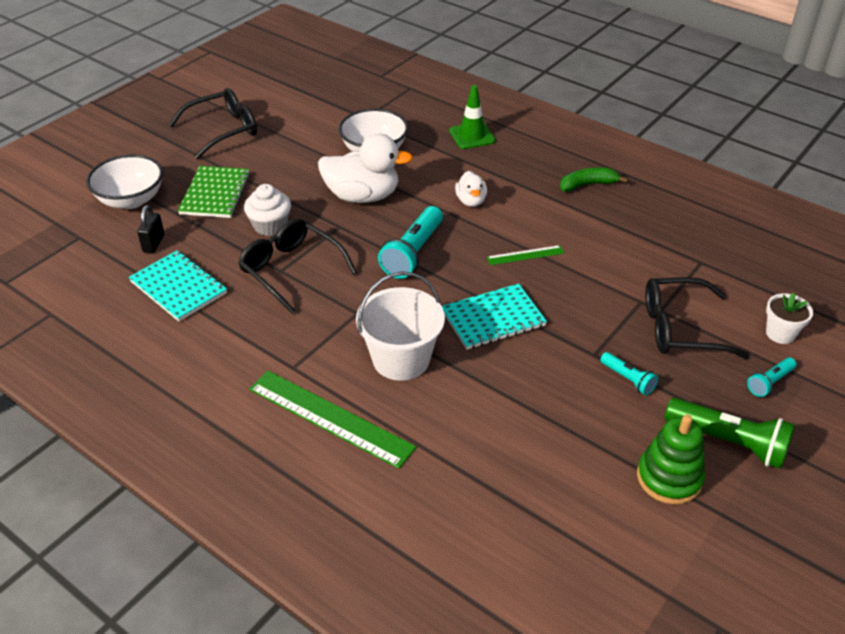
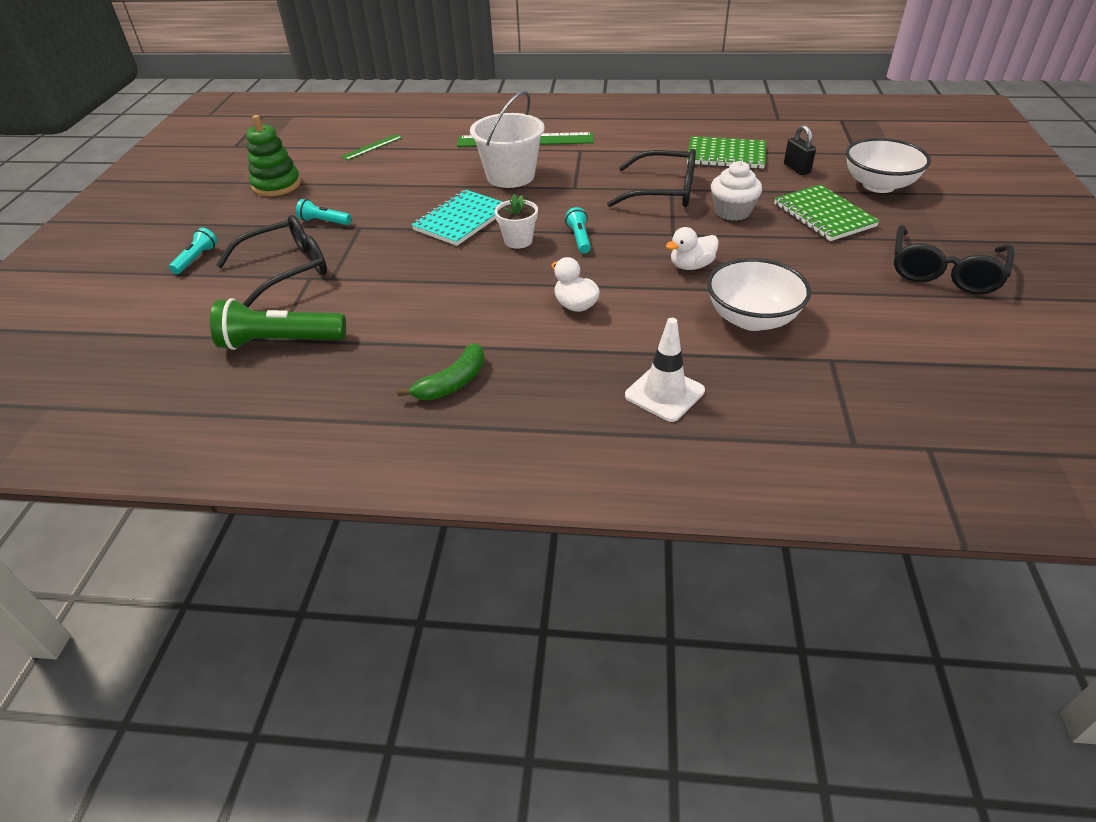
camera: 150 degrees right, 0 degrees up
(178, 287) = (726, 155): turquoise notebook -> green notebook
(362, 196) = (691, 266): white duck -> white duck, size x0.52
(413, 253) = (579, 238): turquoise flashlight -> turquoise flashlight, size x0.53
(472, 136) = (664, 393): green traffic cone -> white traffic cone
(525, 255) = (471, 275): green ruler -> green ruler (372, 147)
(728, 442) = (233, 214): green flashlight -> green flashlight (280, 342)
(780, 333) = (182, 299): white flower pot -> white flower pot (518, 241)

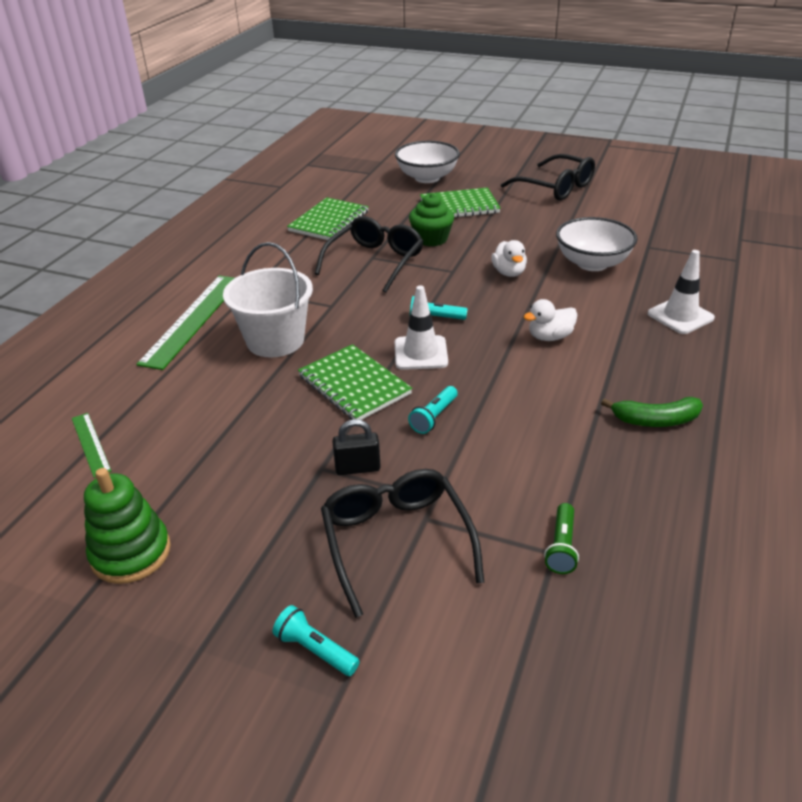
camera: 75 degrees left, 5 degrees down
(280, 342) = (561, 546): green flashlight -> green flashlight, size x0.53
(324, 222) = (286, 501): turquoise flashlight -> turquoise flashlight (434, 417)
(452, 383) = (655, 420): green banana -> green banana turned 120 degrees clockwise
(462, 220) = (354, 385): turquoise notebook -> green notebook
(518, 241) = (420, 353): white flower pot -> white traffic cone
(732, 212) = (431, 239): white cupcake -> green cupcake
(796, 169) = (378, 199): black padlock -> black padlock (357, 468)

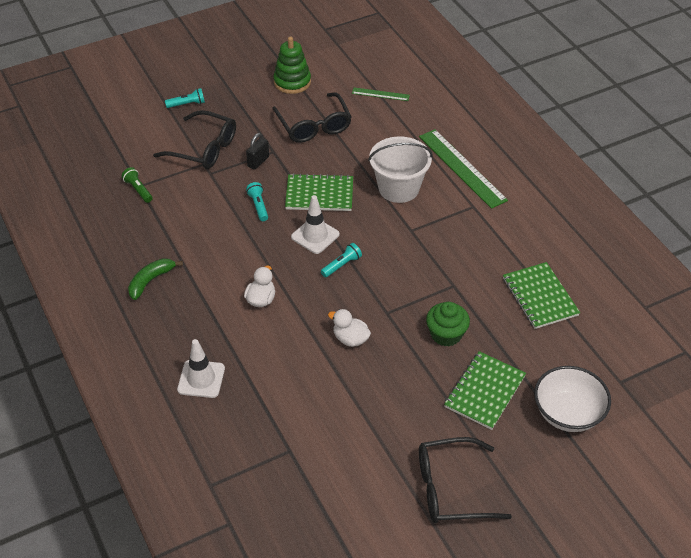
camera: 130 degrees right, 10 degrees up
(375, 261) = (445, 283): black glasses -> black glasses (314, 126)
(592, 263) = (308, 394): white bowl -> none

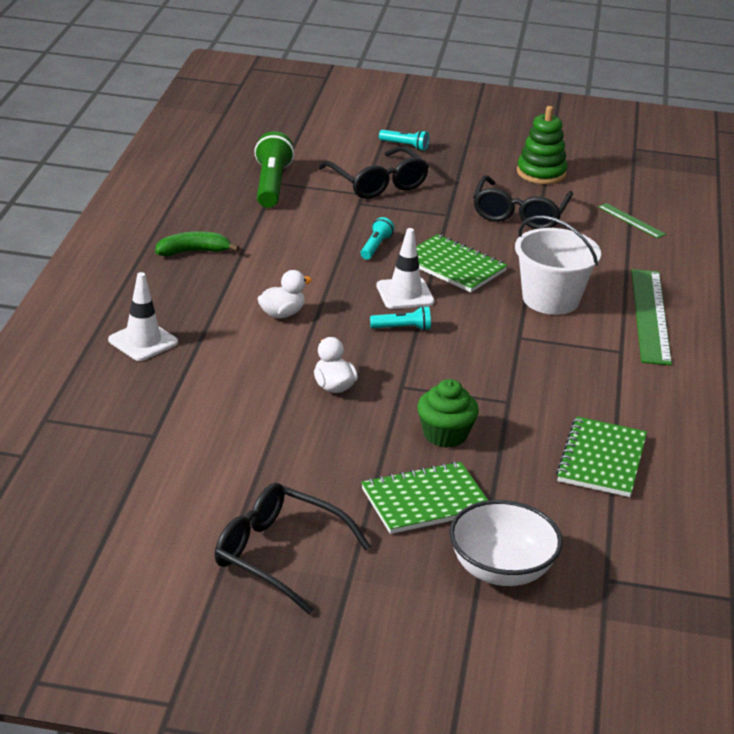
camera: 35 degrees right, 15 degrees down
(138, 190) = (271, 185): green flashlight -> green flashlight, size x1.88
(258, 161) = (421, 215): black padlock -> none

